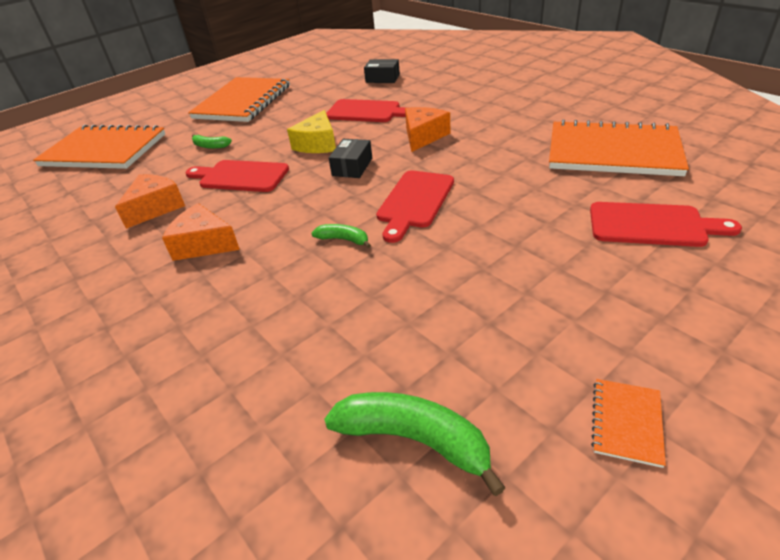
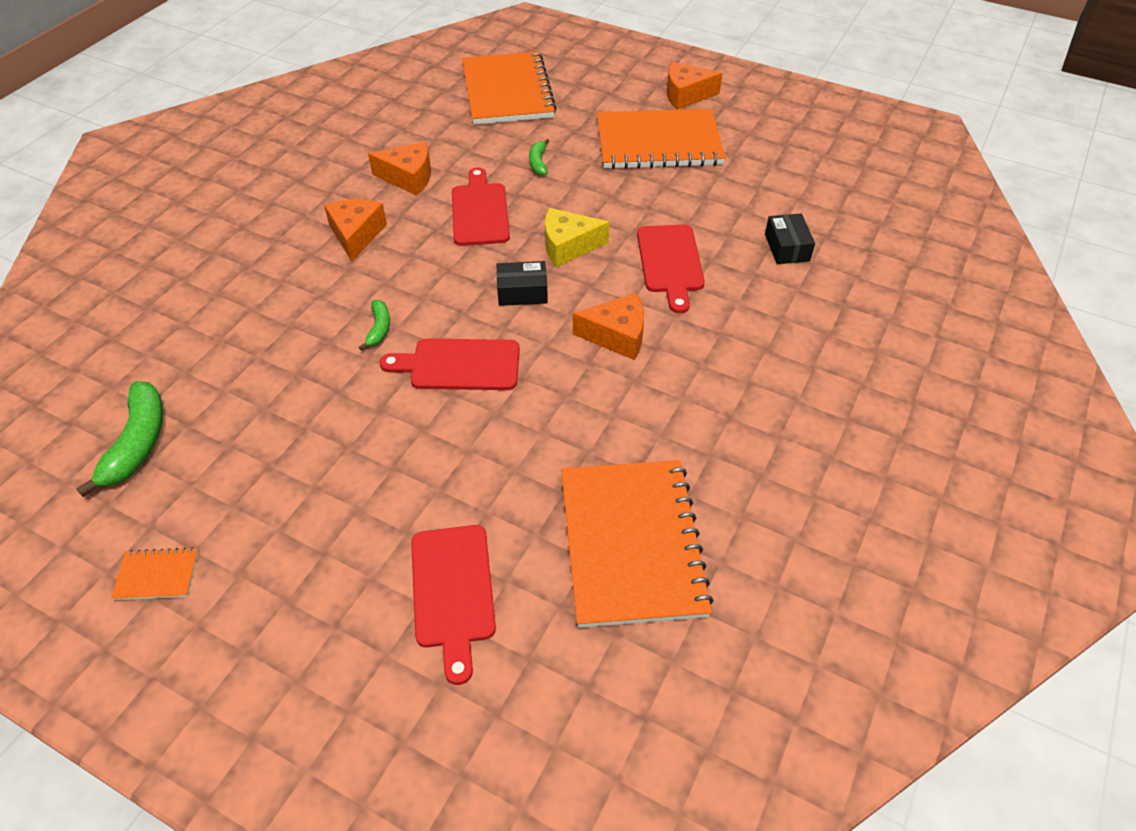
camera: 65 degrees right, 10 degrees up
(205, 88) = (686, 95): none -> orange cheese

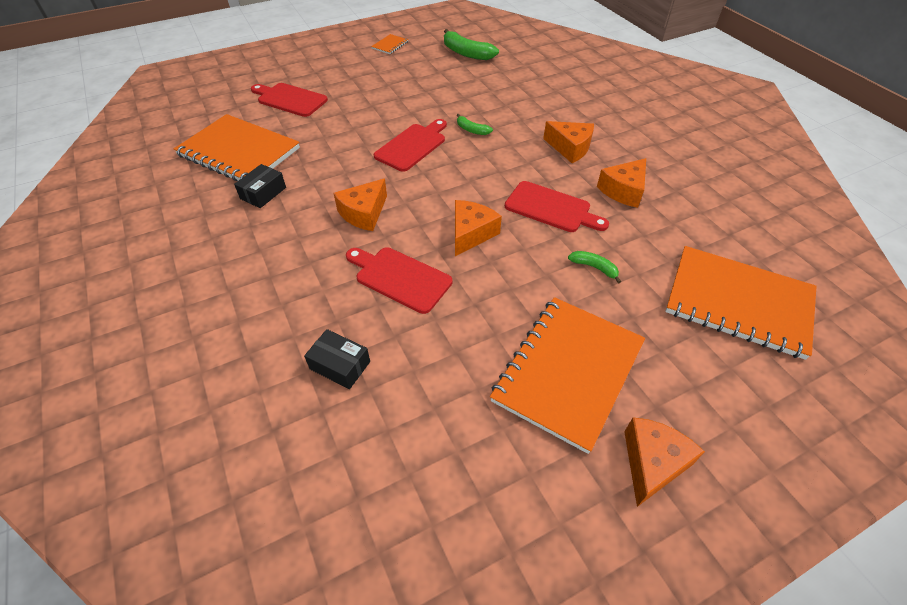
camera: 125 degrees right, 0 degrees up
(522, 292) = (446, 192): black box -> black box (263, 193)
(568, 246) = (471, 233): yellow cheese -> orange cheese

